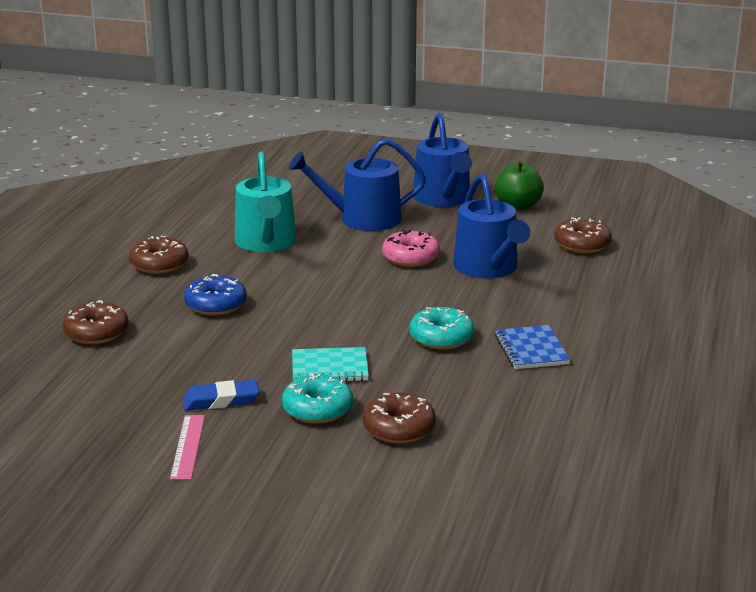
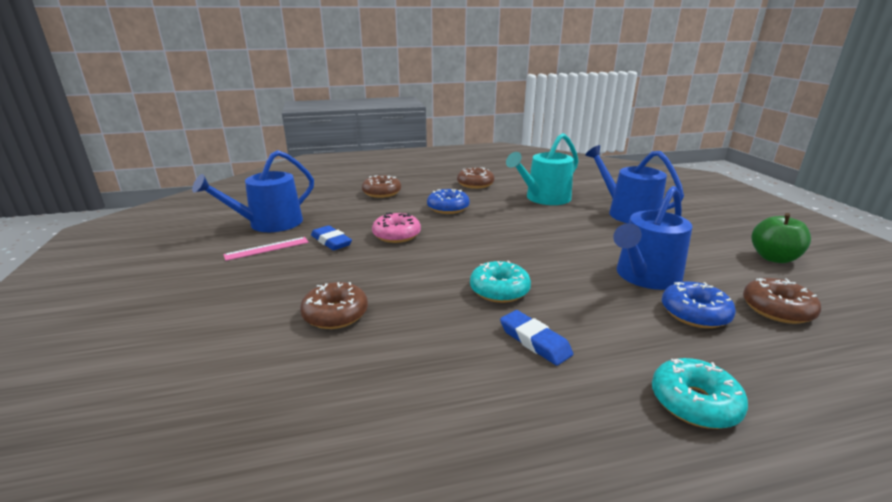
camera: 60 degrees right, 0 degrees up
(317, 409) = (342, 274): turquoise donut -> turquoise donut (694, 403)
(329, 368) = (405, 261): turquoise notebook -> none
(411, 258) = (604, 243): pink donut -> pink donut (396, 235)
(443, 199) = (715, 228): blue watering can -> blue watering can (269, 224)
(531, 350) = (534, 341): blue notebook -> blue eraser
(558, 275) = (694, 313): none -> blue donut

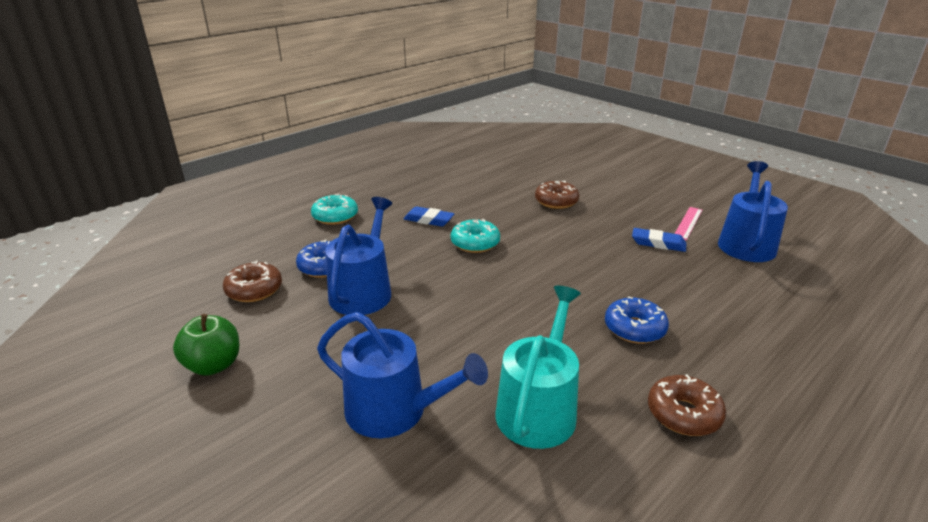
camera: 150 degrees right, 5 degrees up
(382, 193) = (758, 331): brown donut -> none
(396, 235) = (620, 268): pink donut -> none

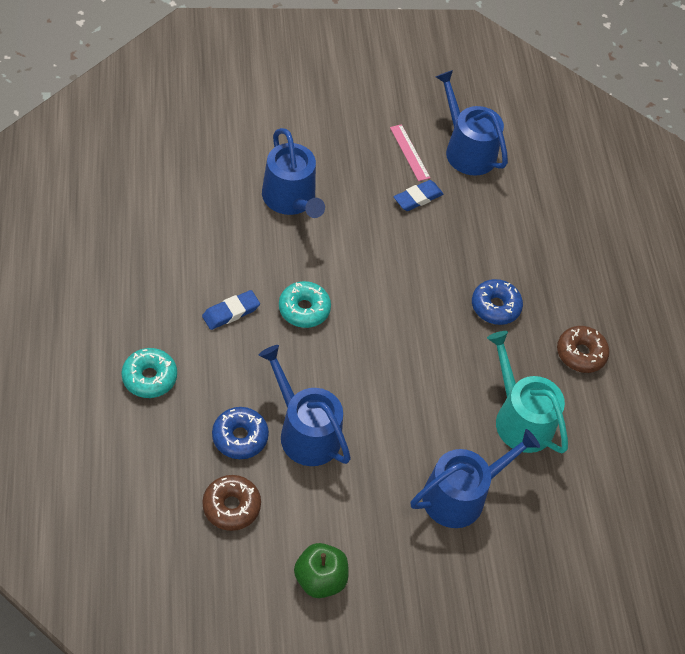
camera: 60 degrees left, 25 degrees up
(556, 201) = (291, 200): brown donut -> blue watering can

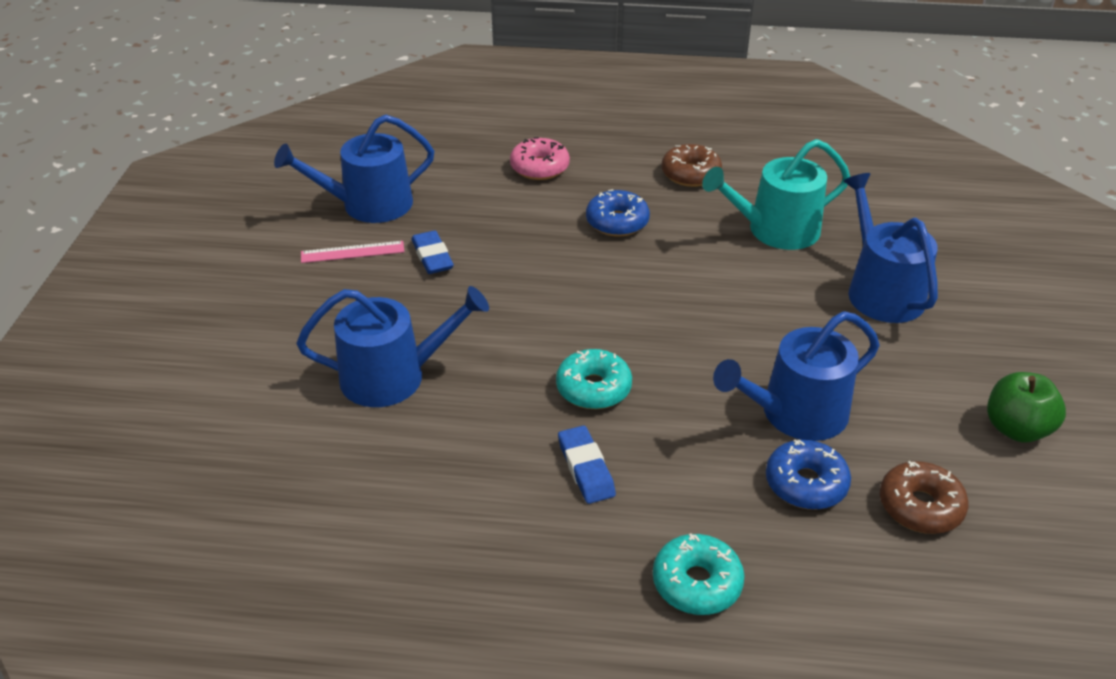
camera: 70 degrees left, 15 degrees down
(552, 247) = (539, 167): none -> pink donut

